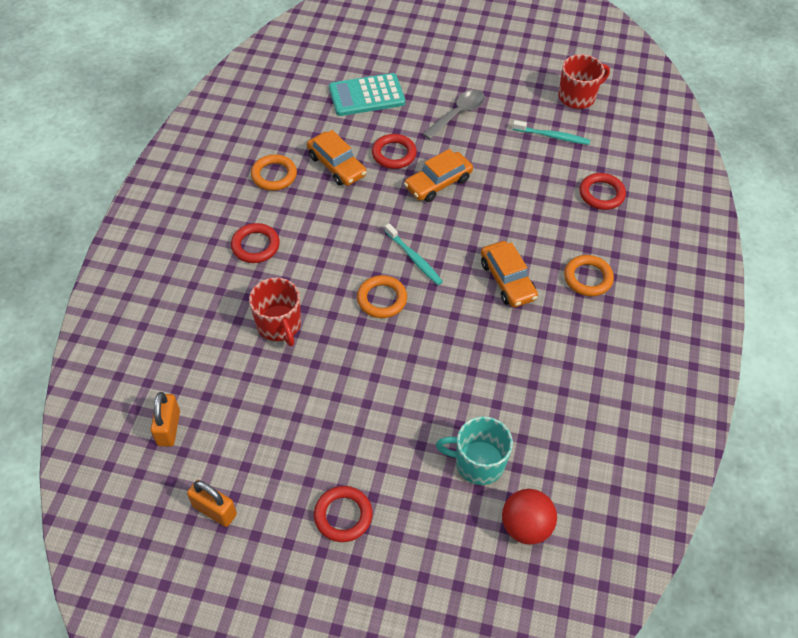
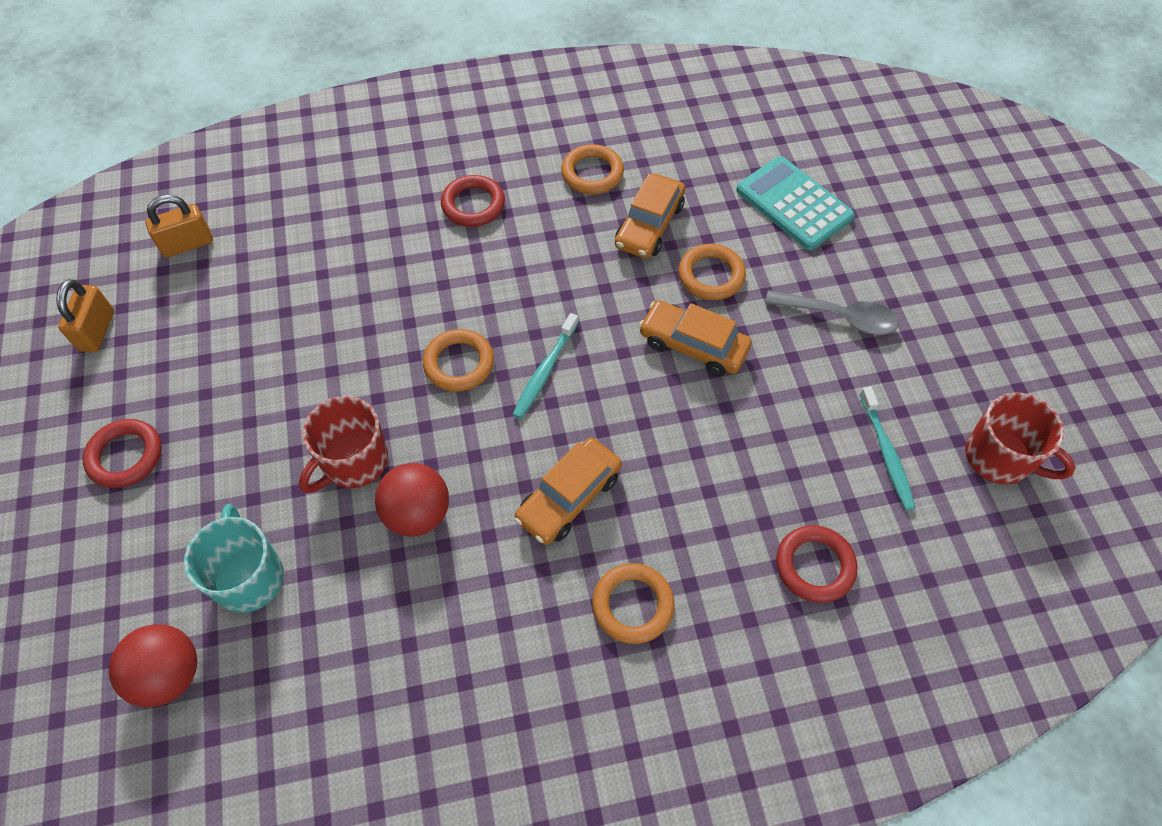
camera: 65 degrees right, 5 degrees up
(279, 325) = (368, 278): red mug -> red mug (354, 461)
(394, 154) = (711, 275): red ring -> orange ring
(479, 358) = (417, 513): none -> red ball

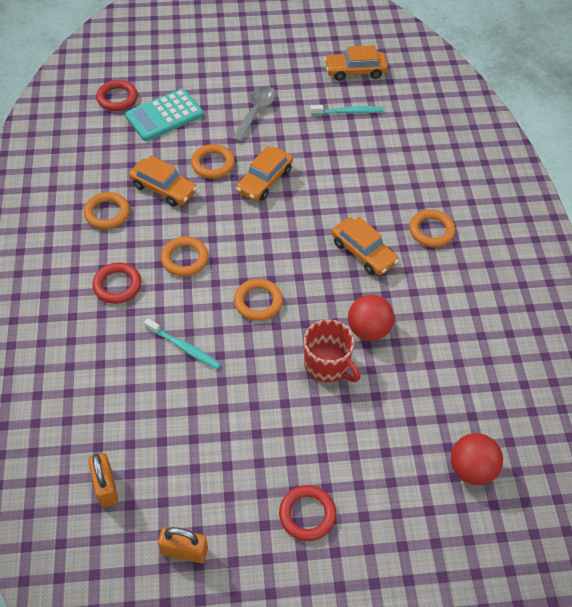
camera: 85 degrees left, 5 degrees down
(249, 577) = (407, 425): turquoise mug -> none
(525, 268) = (185, 259): none -> orange ring
(545, 371) = (272, 256): turquoise toothbrush -> turquoise toothbrush (184, 347)
(814, 566) = (412, 153): red ring -> red ring (117, 98)
(999, 457) = (355, 71): red mug -> orange car

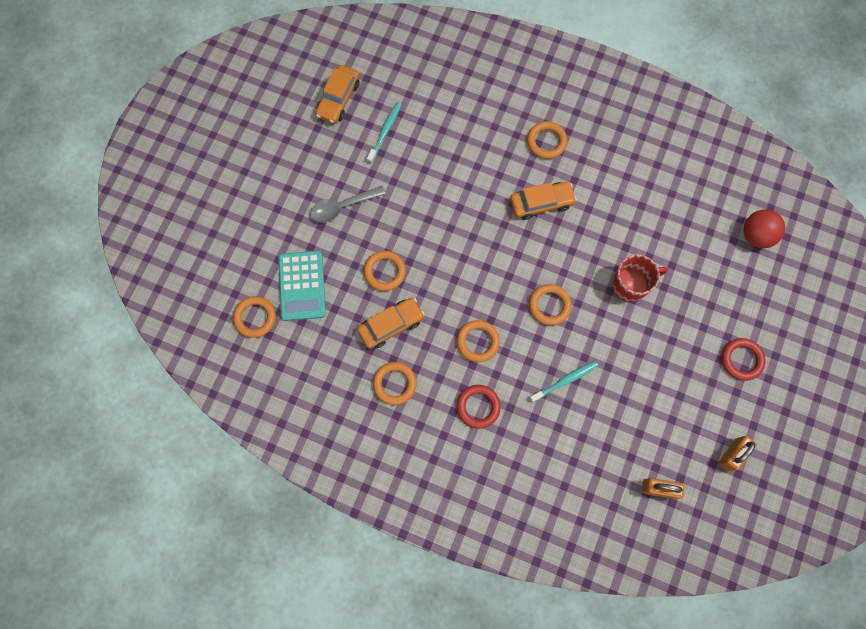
camera: 60 degrees left, 20 degrees up
(117, 98) = (255, 317): red ring -> orange ring
(256, 112) = (342, 206): grey spoon -> grey spoon turned 75 degrees counterclockwise
(264, 180) = (426, 239): orange car -> none
(368, 330) = (614, 239): red ball -> none

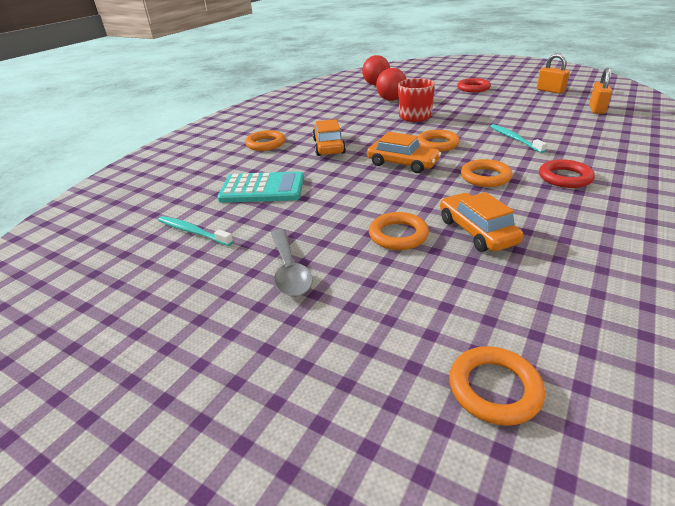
camera: 80 degrees left, 40 degrees down
(302, 286) = (421, 317): turquoise calculator -> turquoise calculator (262, 189)
(338, 98) = (111, 271): orange car -> orange car (402, 164)
(394, 384) = (563, 230): orange ring -> none
(690, 257) = (391, 100): none -> red ball

